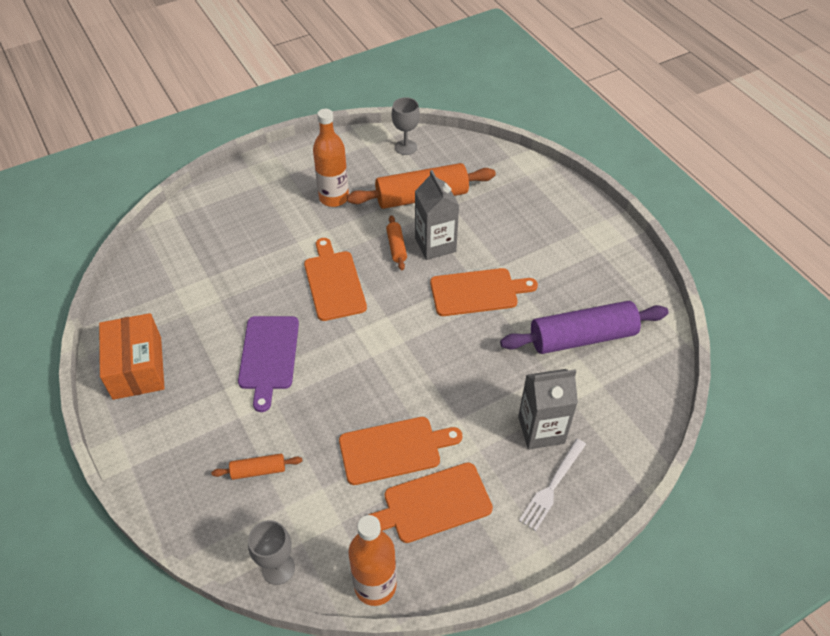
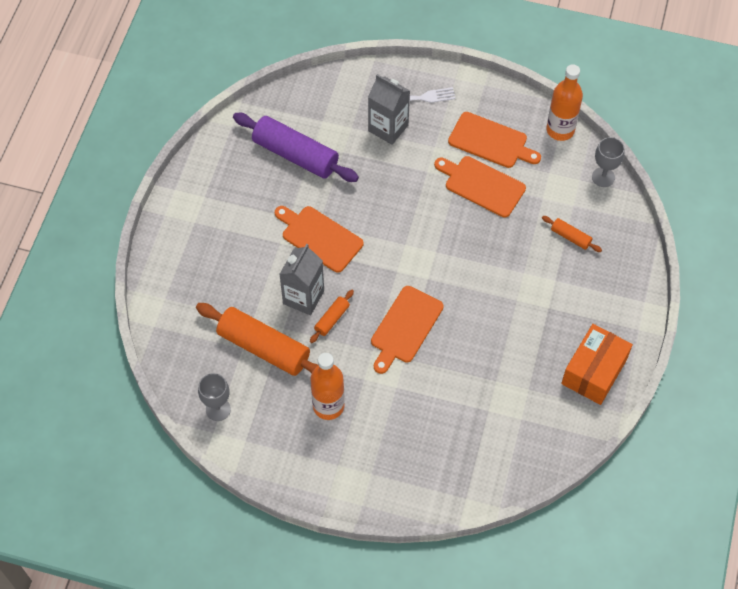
camera: 135 degrees left, 10 degrees up
(268, 356) = (501, 307): purple cutting board -> none

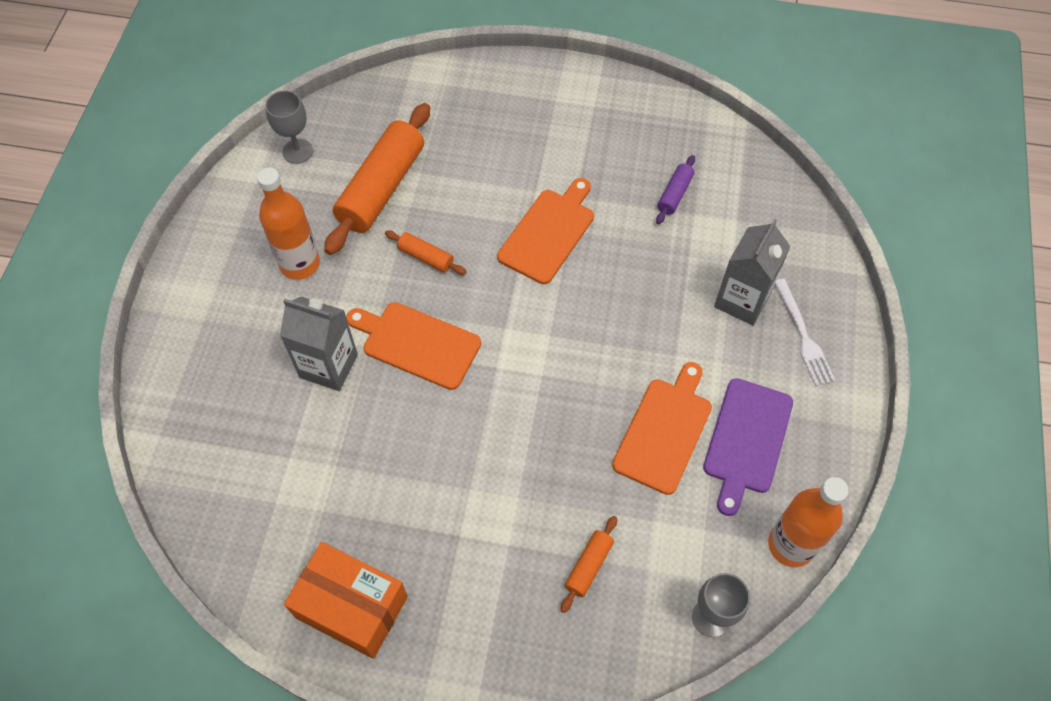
camera: 85 degrees right, 0 degrees up
(295, 155) = (674, 194): purple rolling pin -> purple rolling pin, size x0.46
(303, 297) = (456, 223): grey carton -> grey carton (328, 366)
(491, 141) = (746, 440): orange cutting board -> purple cutting board

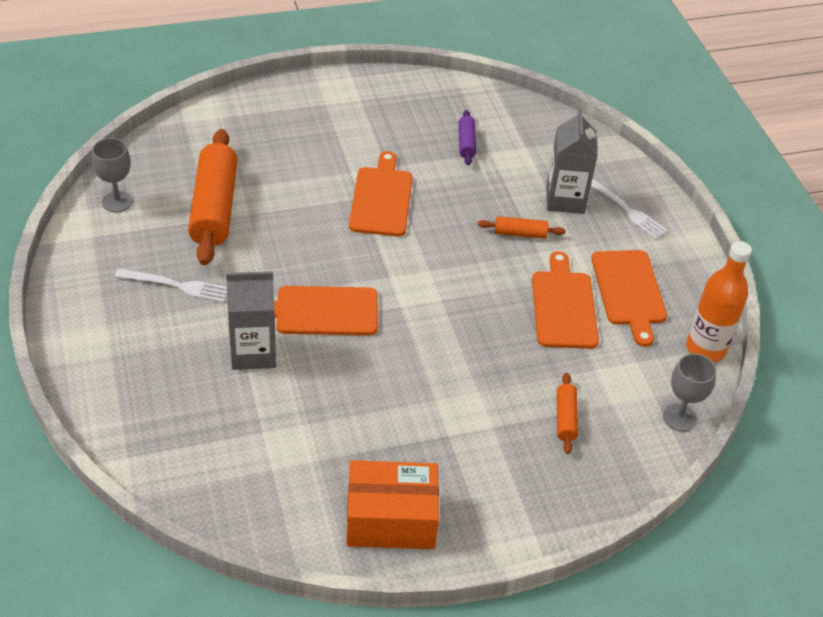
camera: 30 degrees left, 15 degrees down
(300, 264) = (176, 285): orange bottle -> white fork
(426, 257) = (287, 246): orange rolling pin -> orange rolling pin (520, 233)
(746, 440) = (629, 291): purple cutting board -> orange cutting board

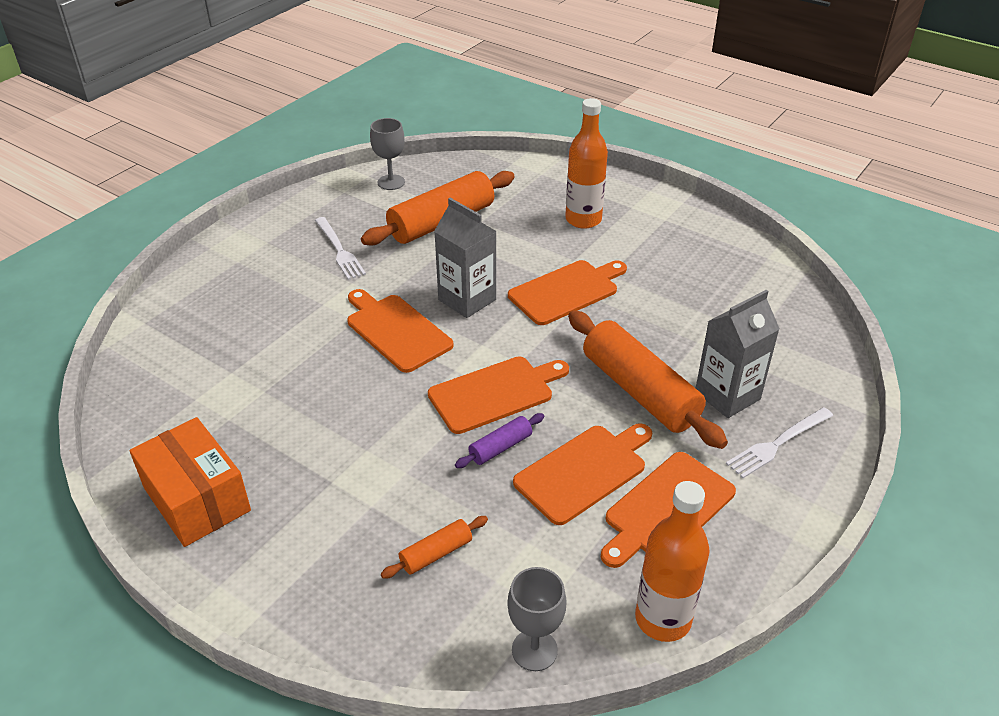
camera: 55 degrees right, 5 degrees down
(253, 352) = (311, 321): grey carton -> grey carton (467, 300)
(309, 136) = (583, 220): none -> orange bottle
(448, 301) = (495, 393): none -> orange cutting board
(466, 143) = (704, 298): purple rolling pin -> purple rolling pin (500, 447)
(520, 233) = (640, 391): orange rolling pin -> orange rolling pin, size x2.18
(625, 209) = (778, 443): white fork -> white fork turned 45 degrees clockwise

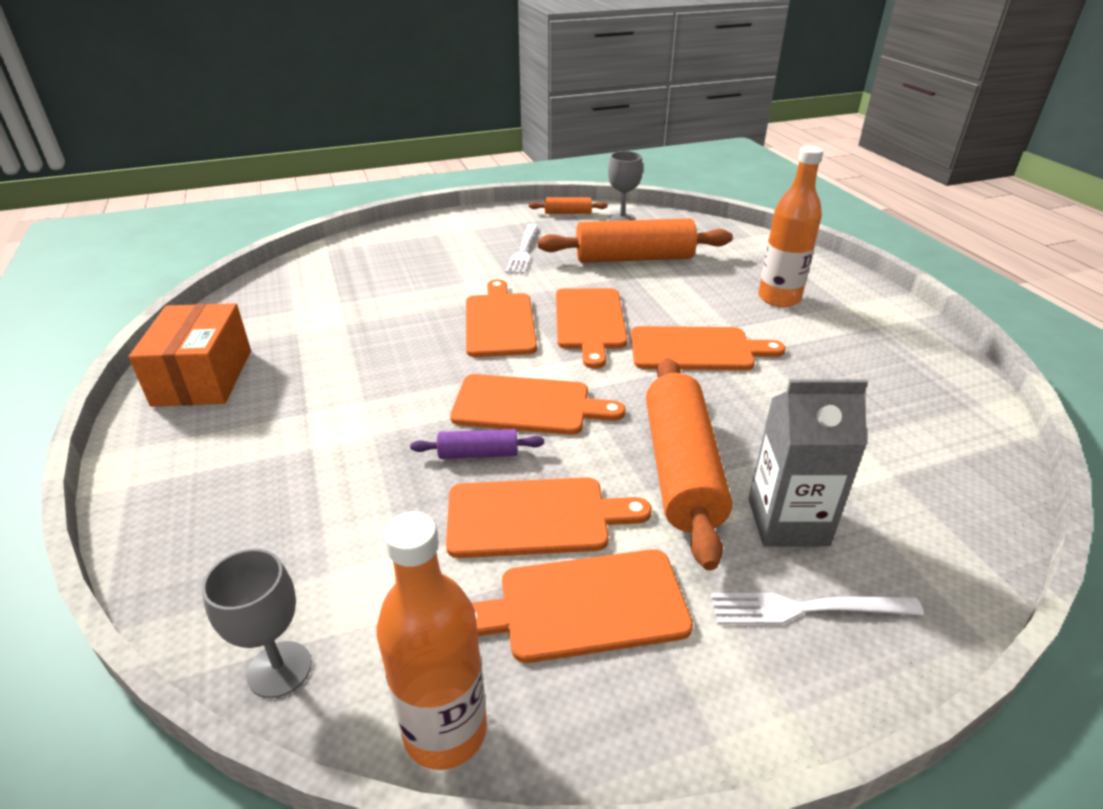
camera: 35 degrees right, 5 degrees down
(436, 553) = (311, 516): orange rolling pin -> orange rolling pin (568, 213)
(467, 300) = (589, 322): grey carton -> orange cutting board

